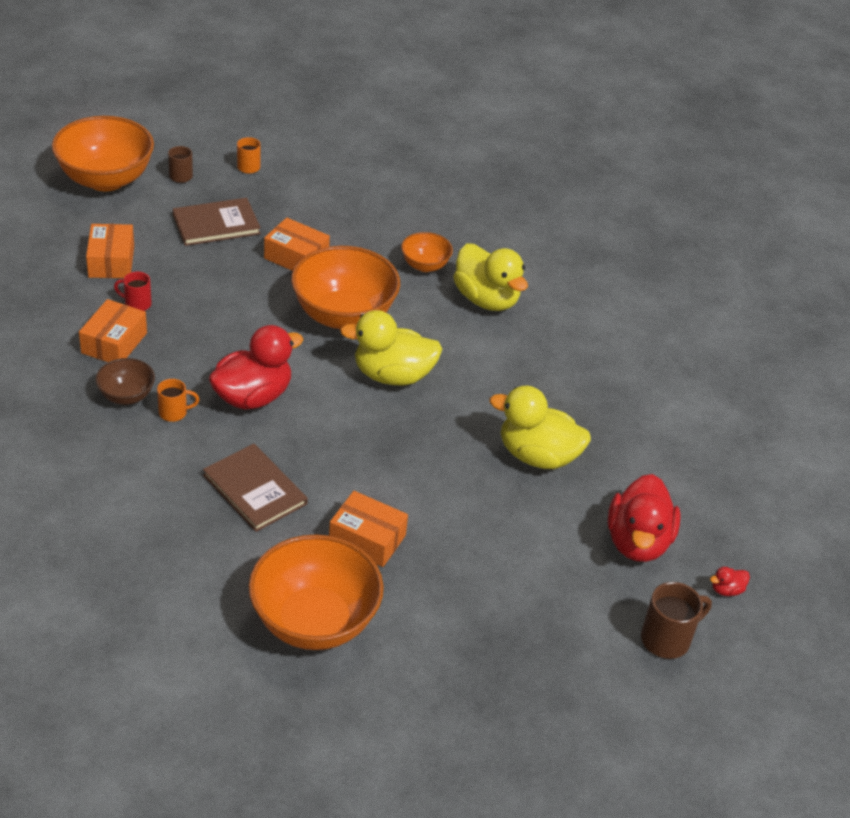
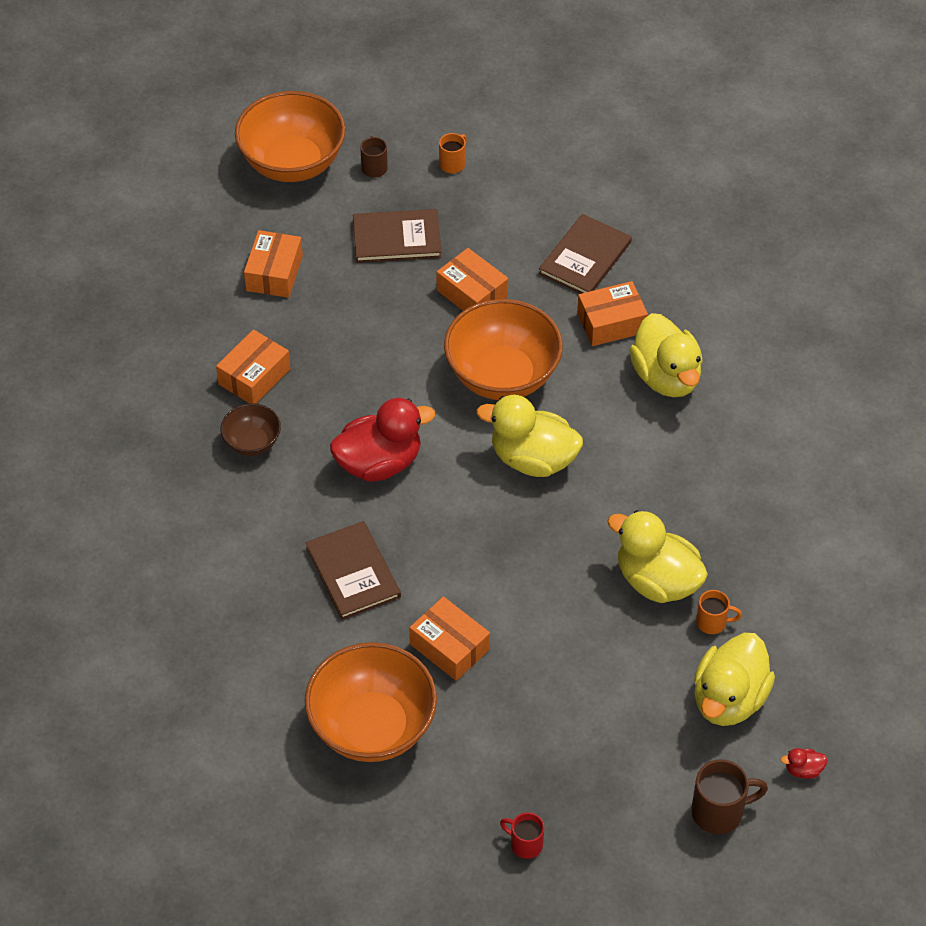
camera: 20 degrees right, 10 degrees up
(137, 304) = (288, 331): red mug -> red mug (525, 844)
(174, 413) = (295, 470): orange mug -> orange mug (712, 622)
(385, 221) = (585, 258): none -> brown book
(425, 265) = (611, 323): orange bowl -> orange box
(638, 542) = (729, 699): red duck -> yellow duck

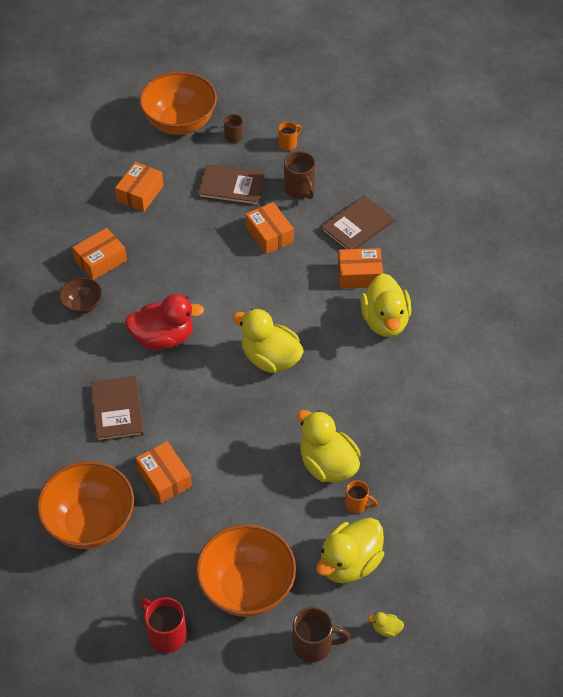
camera: 15 degrees right, 0 degrees up
(491, 224) = (300, 189): none -> brown mug
(502, 376) = (270, 296): orange bowl -> orange bowl (246, 587)
(525, 844) = (166, 634): red mug -> red mug, size x1.61
(803, 770) = (386, 629): red duck -> yellow duck

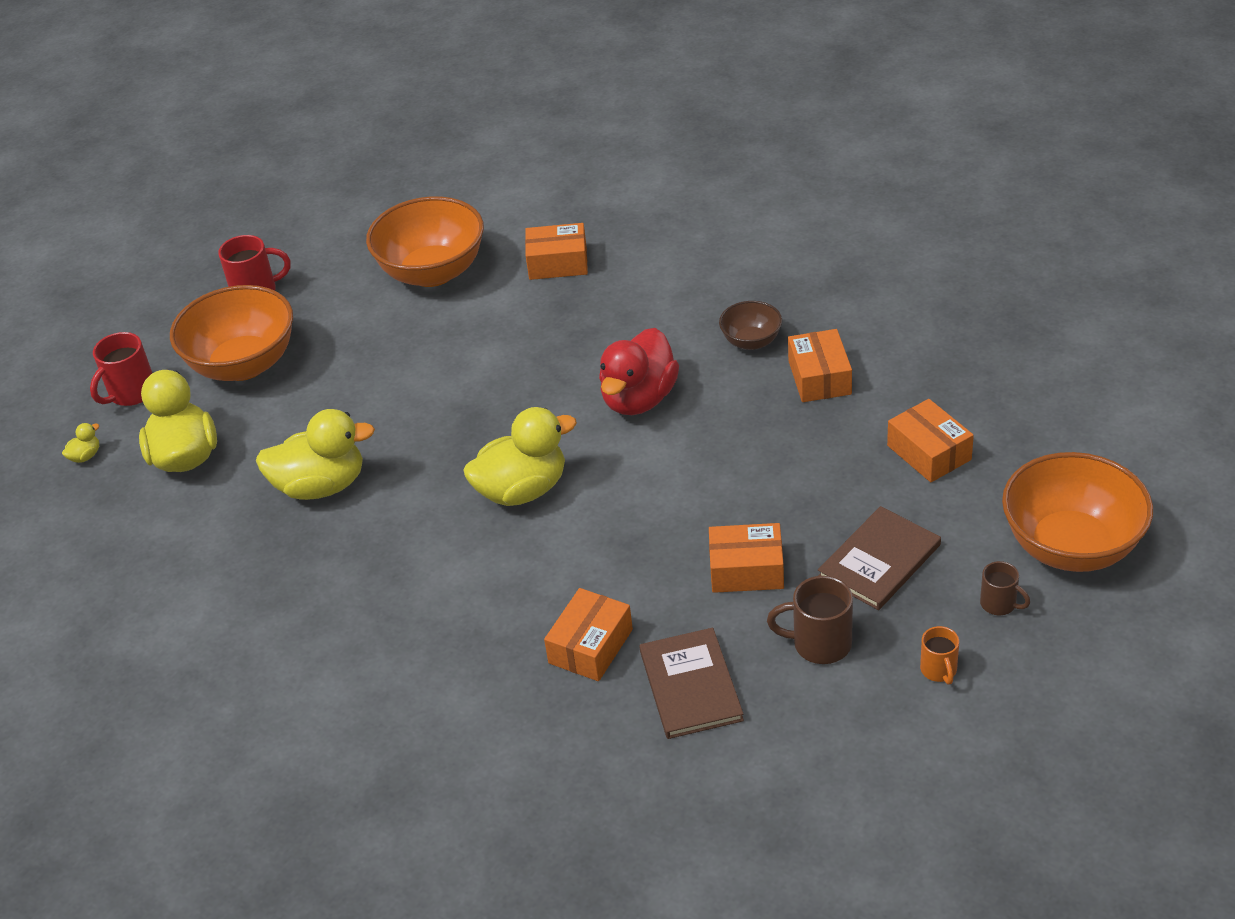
camera: 125 degrees right, 10 degrees down
(117, 410) = (561, 329): brown book -> none
(164, 478) = (434, 342): orange box -> orange box (558, 263)
(314, 645) = (131, 393): brown mug -> red mug
(357, 504) = (246, 492): orange mug -> none
(385, 321) = (484, 639): yellow duck -> none

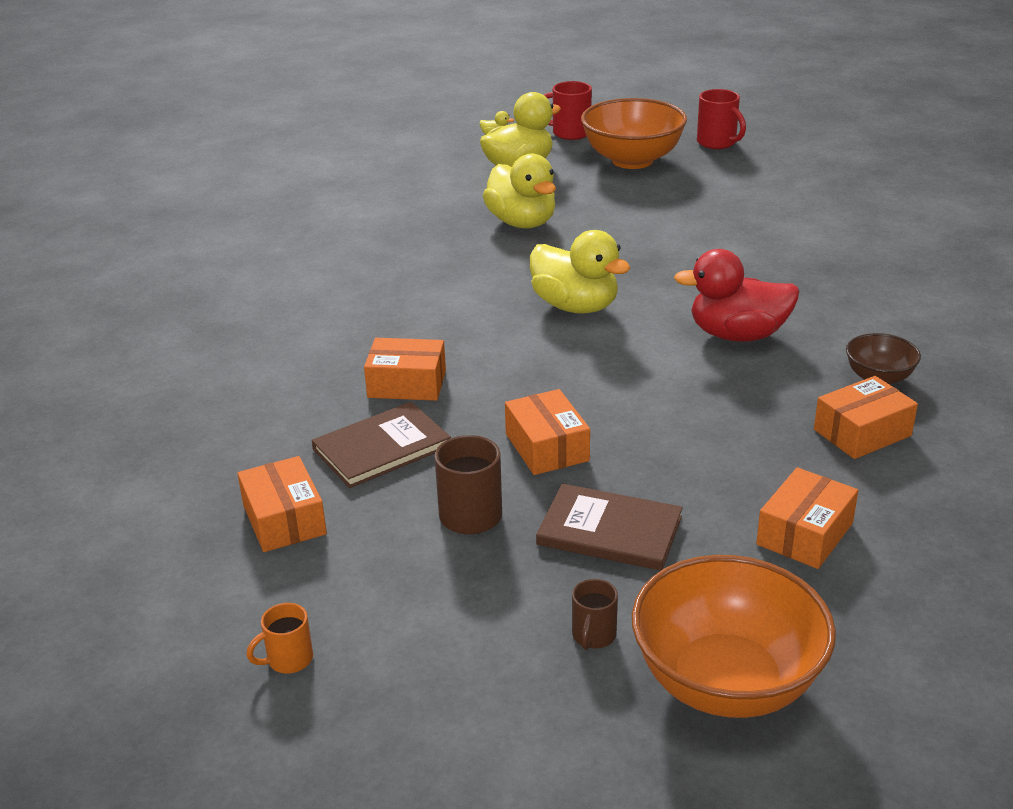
camera: 65 degrees right, 10 degrees down
(432, 272) = (812, 201): orange bowl -> none
(558, 263) = (886, 251): orange box -> orange box (284, 519)
(939, 670) = (469, 606): orange mug -> orange mug (288, 660)

